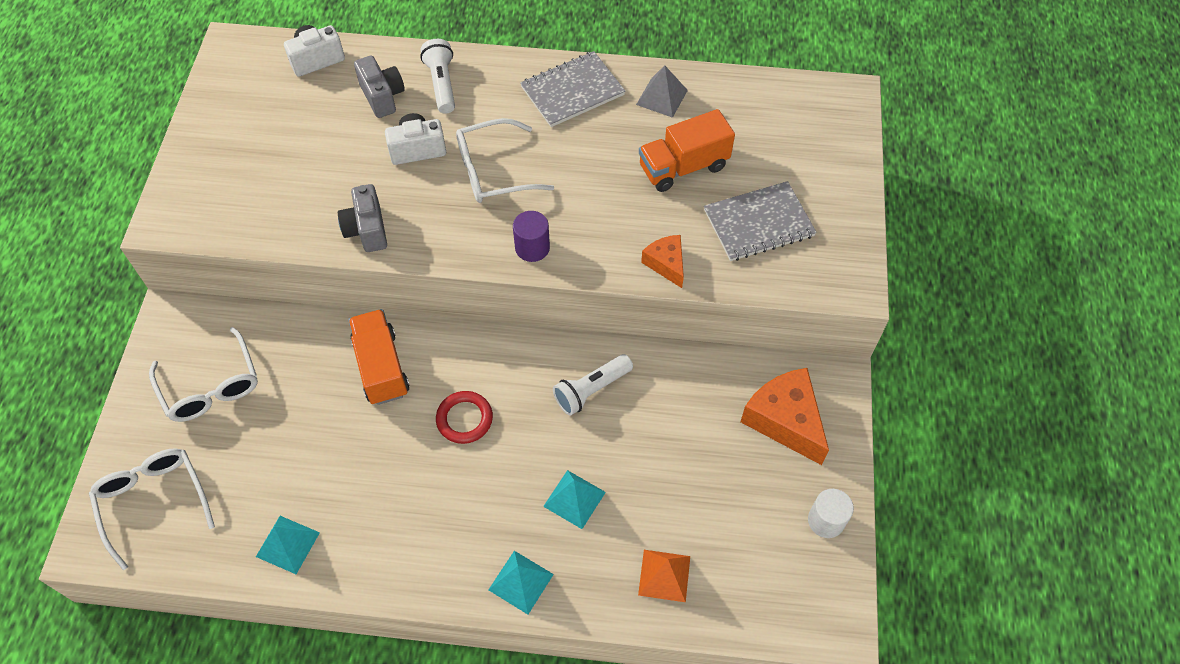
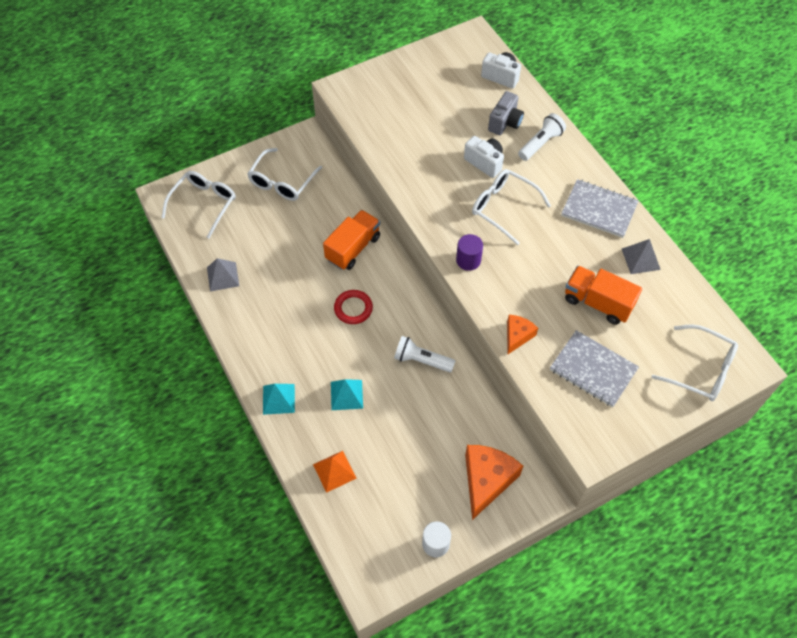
camera: 55 degrees right, 0 degrees up
(287, 544) = (223, 276): turquoise pyramid -> grey pyramid
(367, 230) = (411, 176): grey camera -> none
(825, 135) = (701, 369): none -> white glasses

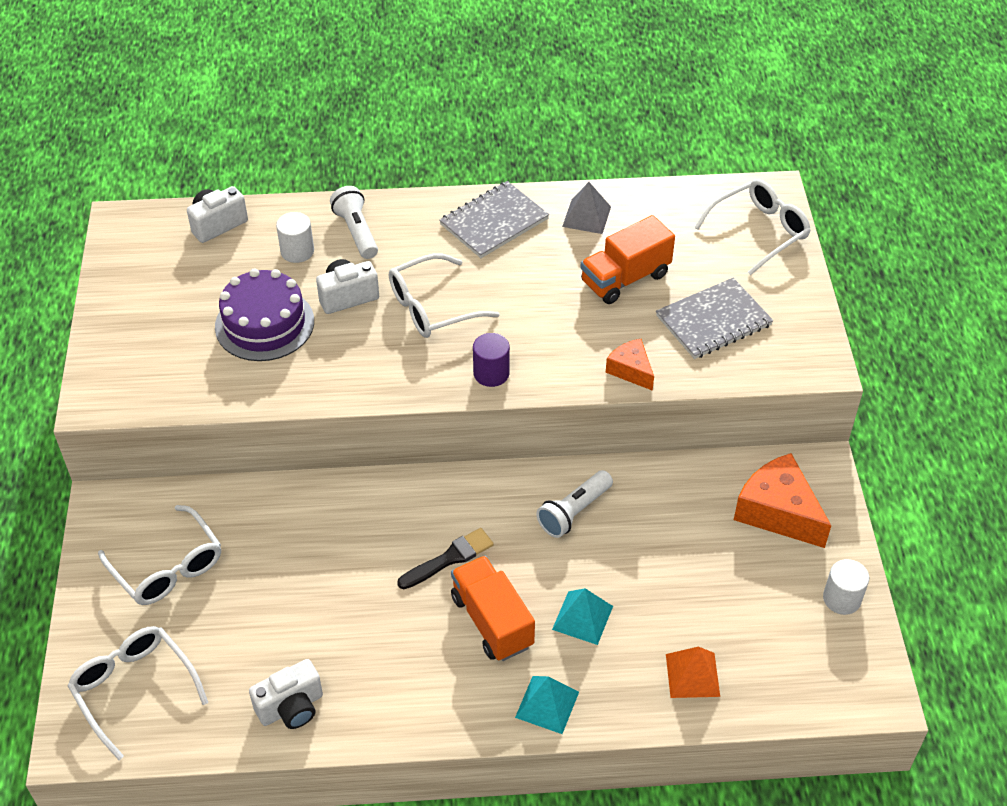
camera: 65 degrees left, 10 degrees down
(223, 276) = (291, 707): grey pyramid -> white camera
(353, 248) = (347, 522): orange truck -> orange truck (492, 621)
(353, 308) = (449, 559): red ring -> black brush
(439, 134) = (264, 324): none -> purple cake
(505, 123) = (297, 251): grey camera -> white cylinder

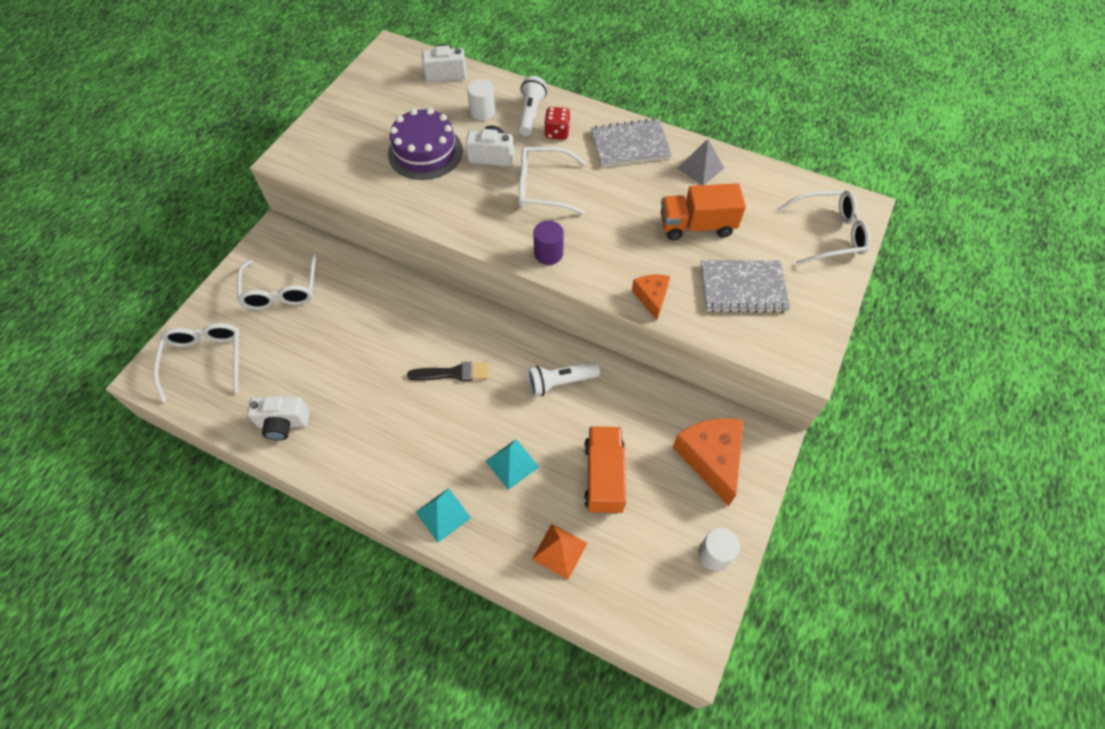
camera: 30 degrees right, 10 degrees up
(403, 240) = (557, 133): none -> red dice
(492, 621) = (449, 433): orange truck -> orange truck (604, 477)

